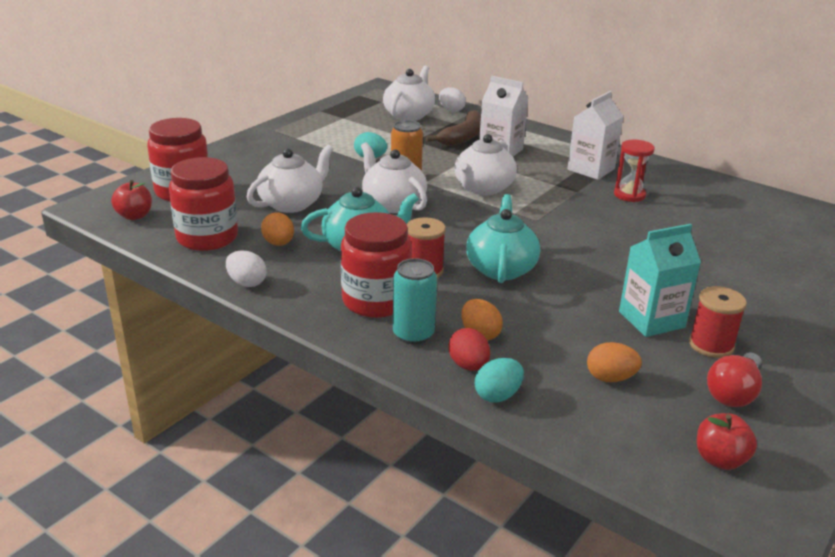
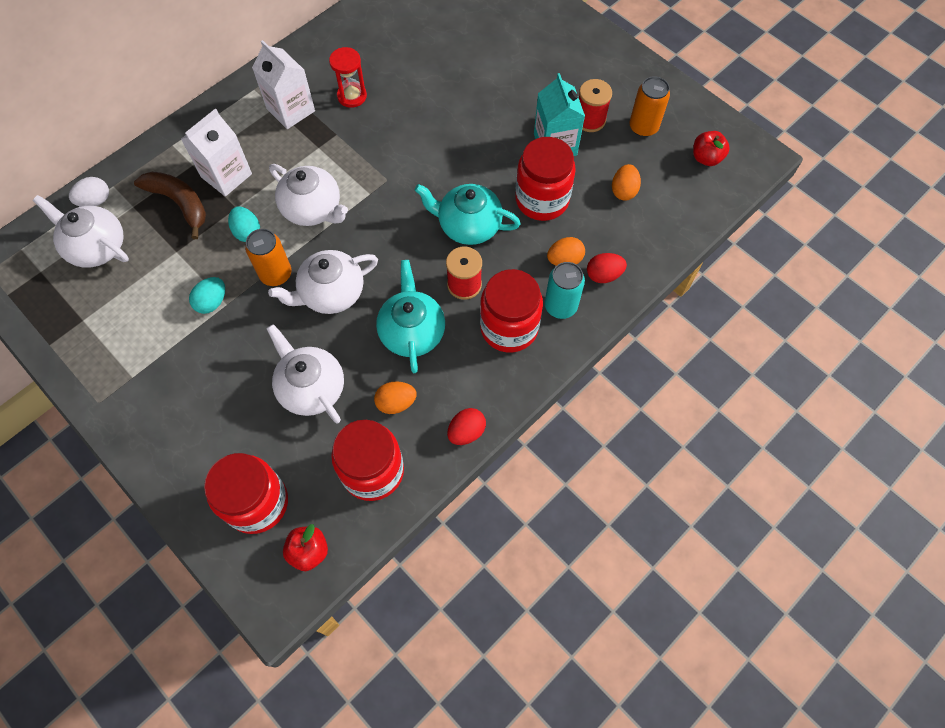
camera: 80 degrees left, 35 degrees up
(247, 283) = (466, 432): white egg -> red egg
(497, 395) = (639, 263): turquoise egg -> turquoise egg (247, 232)
(561, 314) = (542, 200): none -> red jar
(733, 393) = (643, 127): red light bulb -> orange can

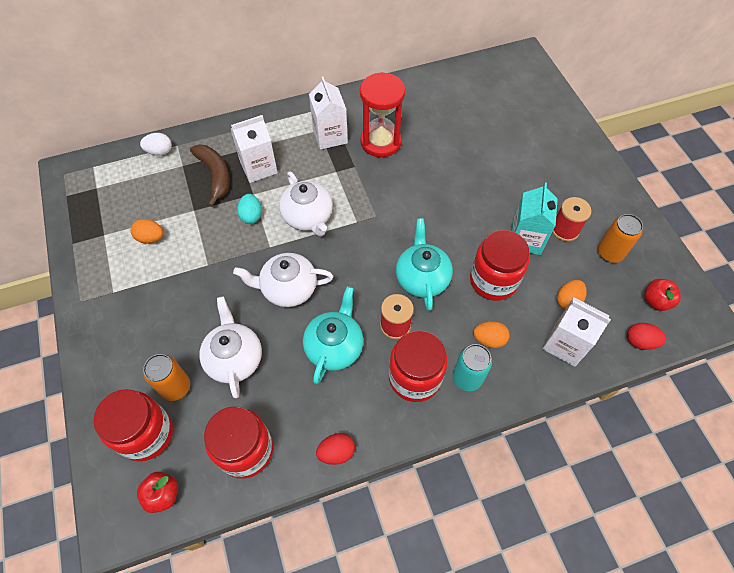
camera: 25 degrees right, 5 degrees down
(96, 247) = (142, 185): white teapot -> none
(212, 302) = (198, 259): turquoise egg -> none
(276, 274) = (255, 256): orange can -> orange can (176, 387)
(352, 96) = (380, 142): red hourglass -> red hourglass, size x1.67
(396, 403) = (292, 401): orange egg -> orange egg (151, 238)
(468, 225) = (422, 278): turquoise teapot -> turquoise teapot turned 45 degrees clockwise
(603, 275) = (517, 366): red egg -> red egg (640, 341)
(639, 234) = (565, 344): none -> white carton

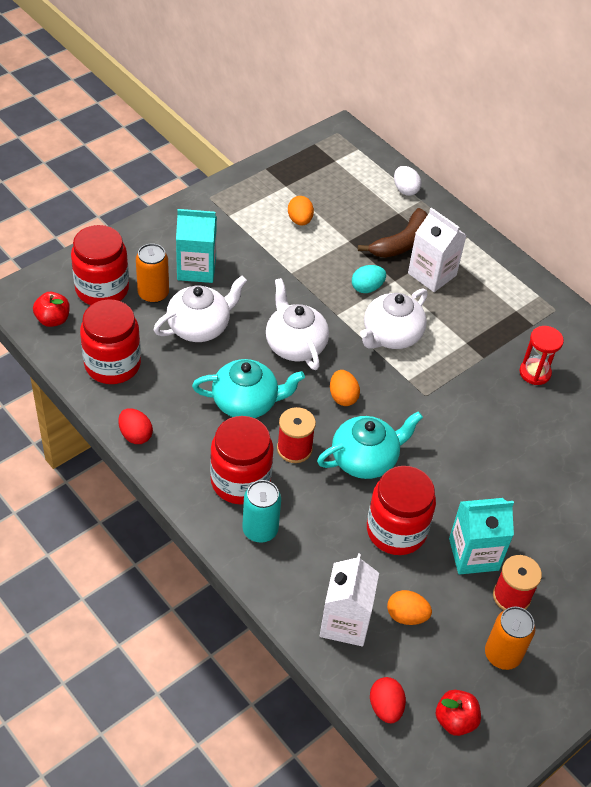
camera: 65 degrees right, 10 degrees down
(164, 340) = (196, 269): none -> turquoise carton
(330, 136) = (513, 323): white carton -> none
(380, 142) = (535, 373): red hourglass -> red hourglass, size x0.60
(489, 339) = (316, 541): orange egg -> orange egg (343, 397)

